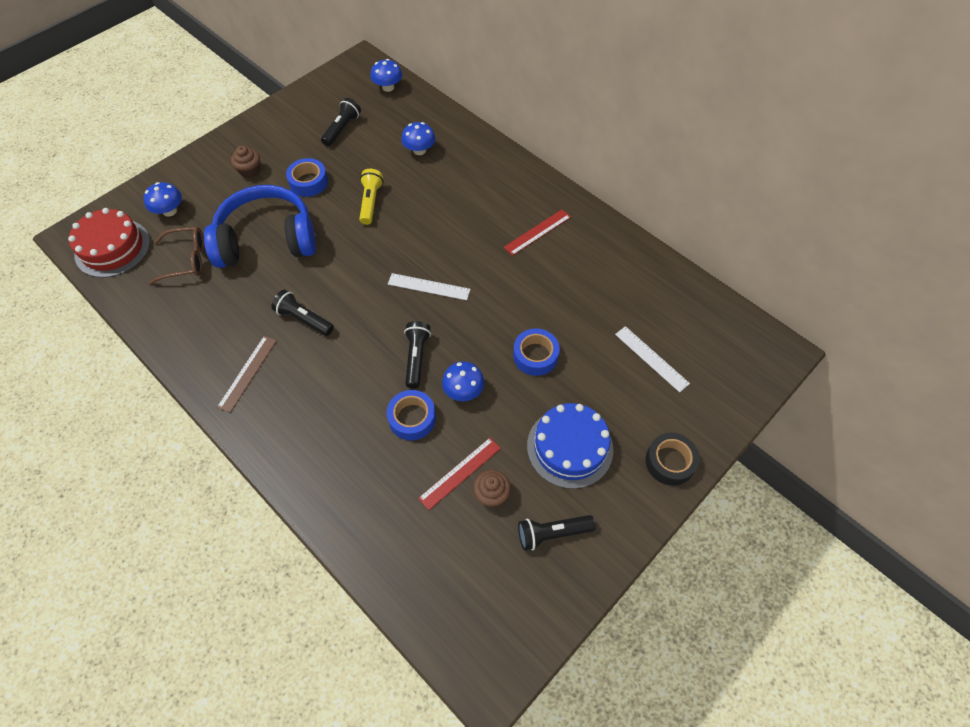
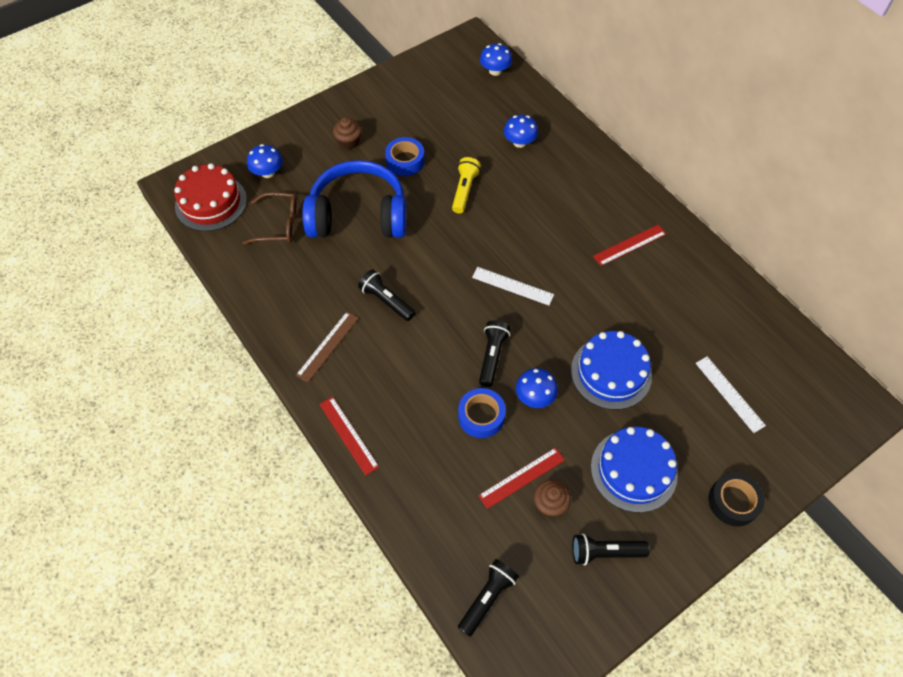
camera: 10 degrees right, 0 degrees up
(278, 459) = (348, 435): none -> red ruler
(342, 129) = (444, 109): black flashlight -> black flashlight (487, 598)
(535, 356) = (611, 373): blue tape -> blue cake

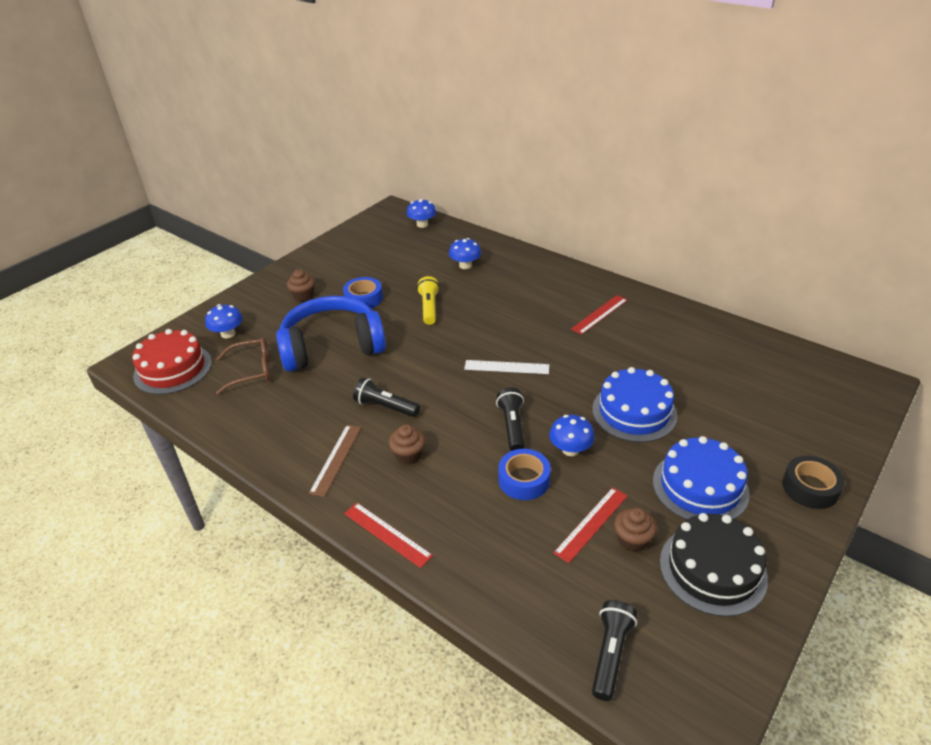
camera: 15 degrees left, 20 degrees down
(390, 360) = (408, 455): none -> brown cupcake
(605, 552) = (712, 569): black flashlight -> black cake
(729, 394) = (752, 402): white ruler -> none

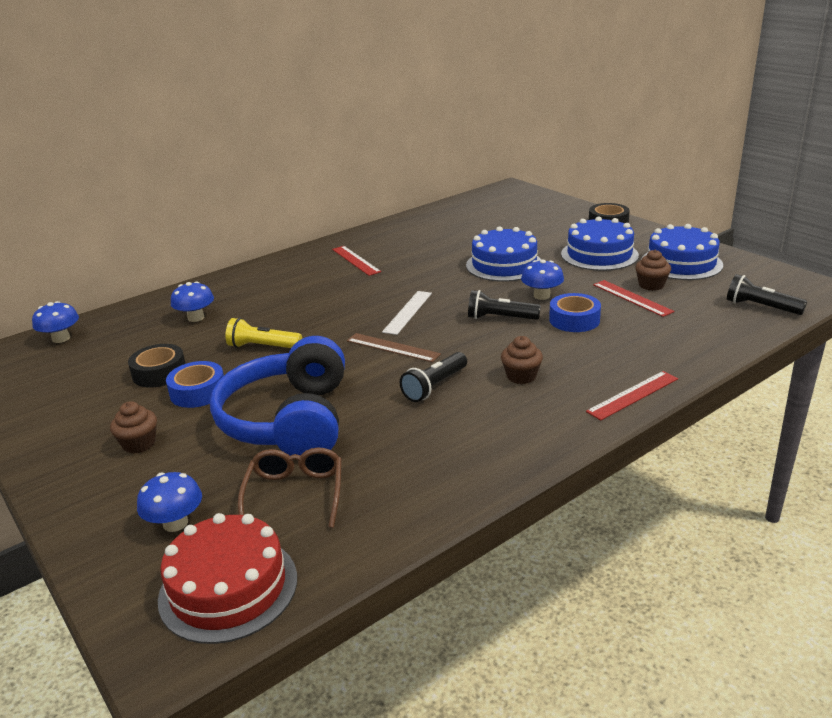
camera: 75 degrees left, 10 degrees down
(336, 459) = (512, 423): brown ruler -> brown ruler (393, 347)
(385, 276) = (159, 373): none -> black tape
(712, 569) = (681, 263): black cake -> blue cake

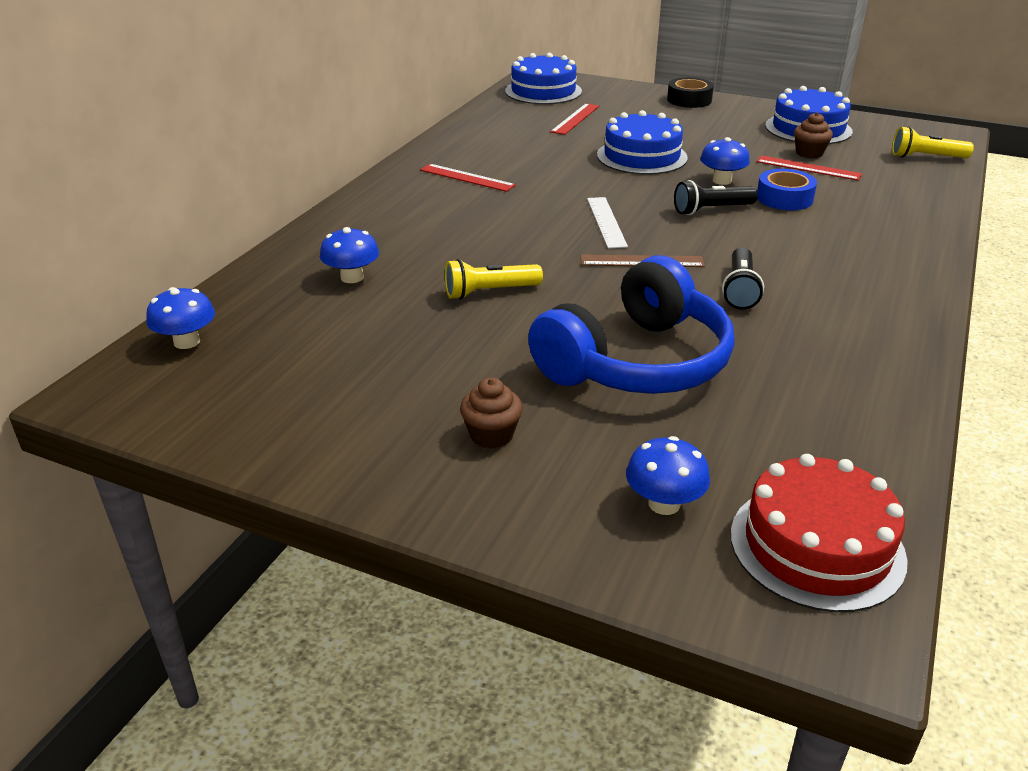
camera: 30 degrees left, 5 degrees up
(159, 373) = (397, 350): black tape -> none
(198, 392) = (481, 359): blue tape -> none
(289, 421) = (636, 362): blue headphones -> blue headphones turned 105 degrees counterclockwise
(295, 494) = (750, 433): brown glasses -> none
(521, 376) = (809, 261): brown cupcake -> none
(599, 254) = (722, 132): blue cake -> blue cake (543, 91)
(633, 395) = (928, 256): red ruler -> red ruler (575, 119)
(761, 307) = (926, 157): black flashlight -> yellow flashlight

